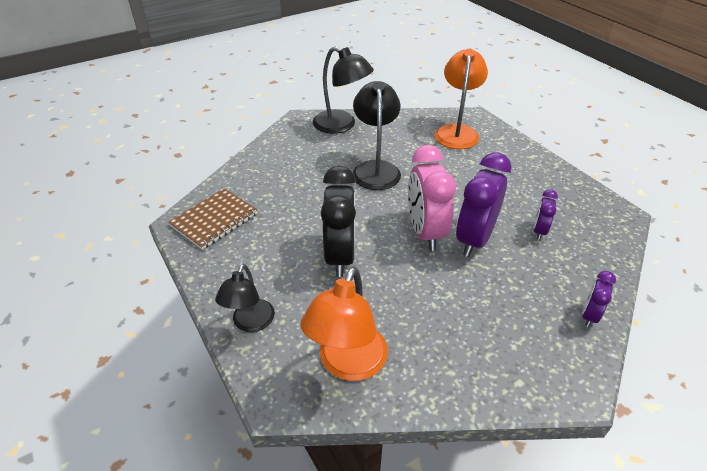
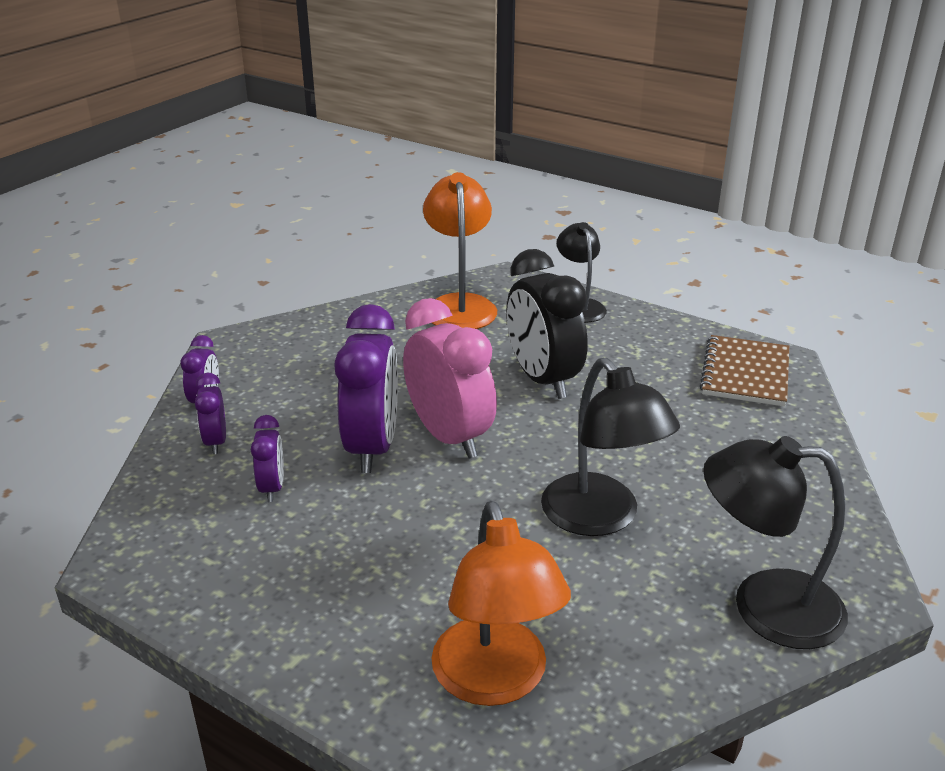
camera: 155 degrees right, 10 degrees down
(577, 274) = (216, 442): none -> purple clock

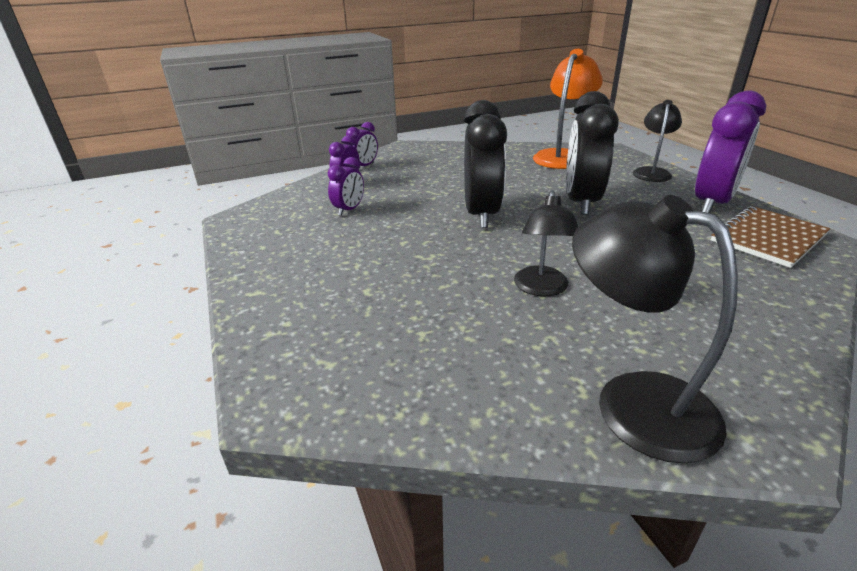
camera: 35 degrees right, 0 degrees up
(372, 447) = (427, 207): purple clock -> purple clock (712, 203)
(449, 437) = (481, 214): pink clock -> black clock
(495, 681) = (352, 355): orange lamp -> none
(600, 518) = (541, 288): black lamp -> black lamp, size x0.65

